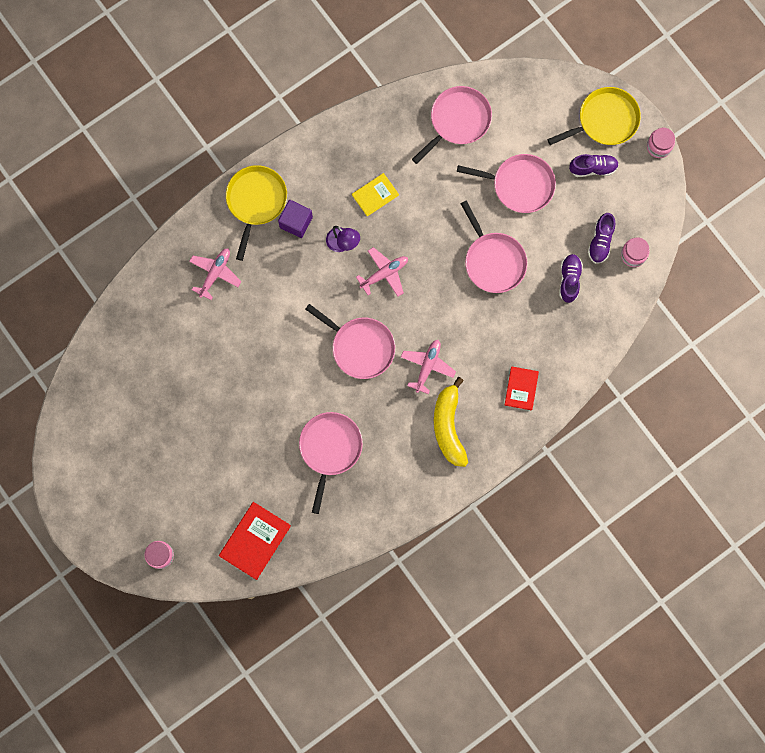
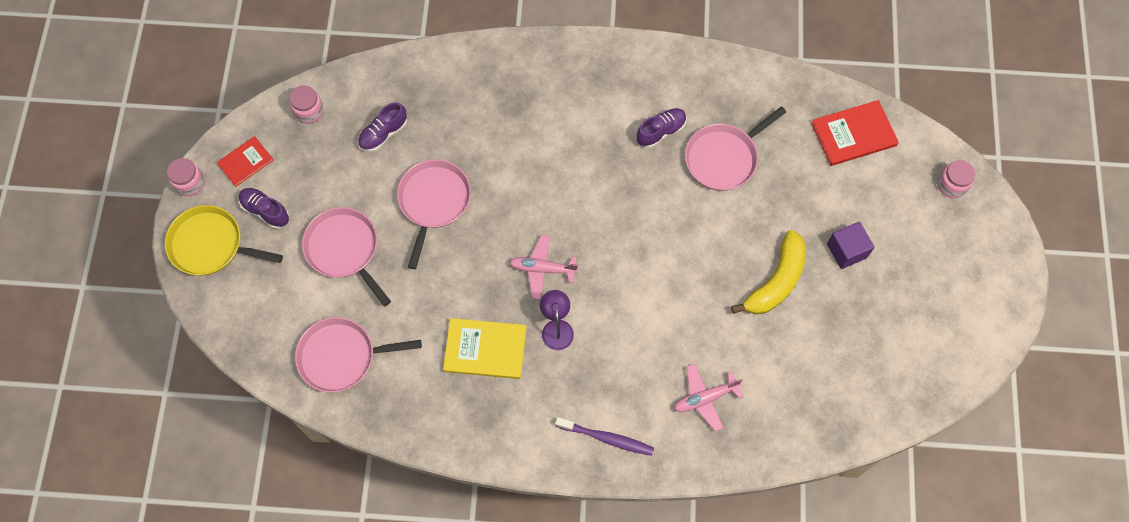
camera: 140 degrees left, 10 degrees down
(256, 201) = (606, 438): yellow pan -> purple toothbrush
(296, 222) = (584, 385): purple cube -> purple cube (846, 251)
(360, 347) = (622, 222): pink pan -> none
(375, 195) = (485, 349): yellow book -> yellow book, size x1.58
(427, 366) = (576, 159): pink plane -> none
(448, 426) = (602, 98): yellow banana -> yellow banana (776, 281)
(521, 388) = (511, 80): red book -> red book (245, 162)
(600, 241) = (324, 144): purple shoe -> purple shoe (661, 131)

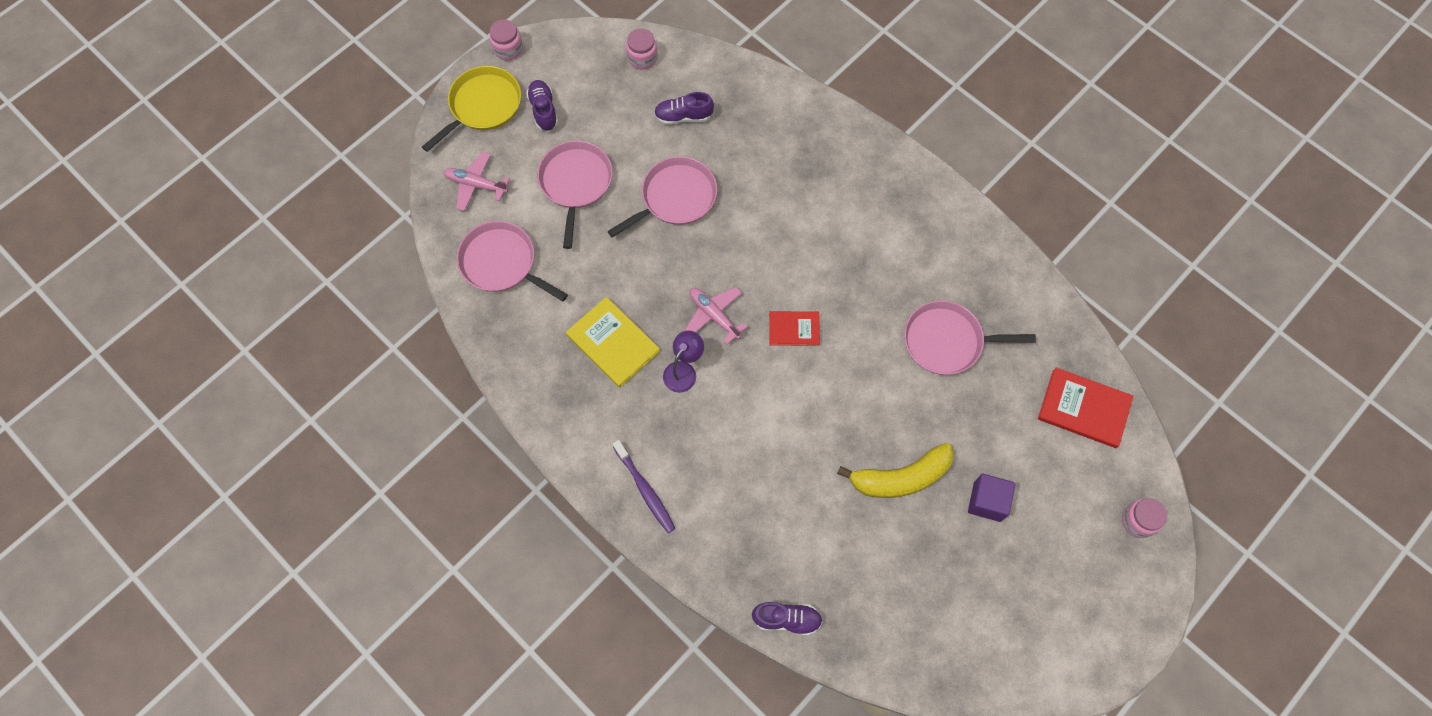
camera: 40 degrees right, 0 degrees up
(210, 245) = (482, 106): yellow pan -> yellow pan turned 75 degrees clockwise
(245, 162) = (561, 62): red book -> red book (794, 329)
(661, 131) = (911, 279): purple shoe -> purple shoe (787, 619)
(705, 398) = (753, 524): pink plane -> pink plane (476, 185)

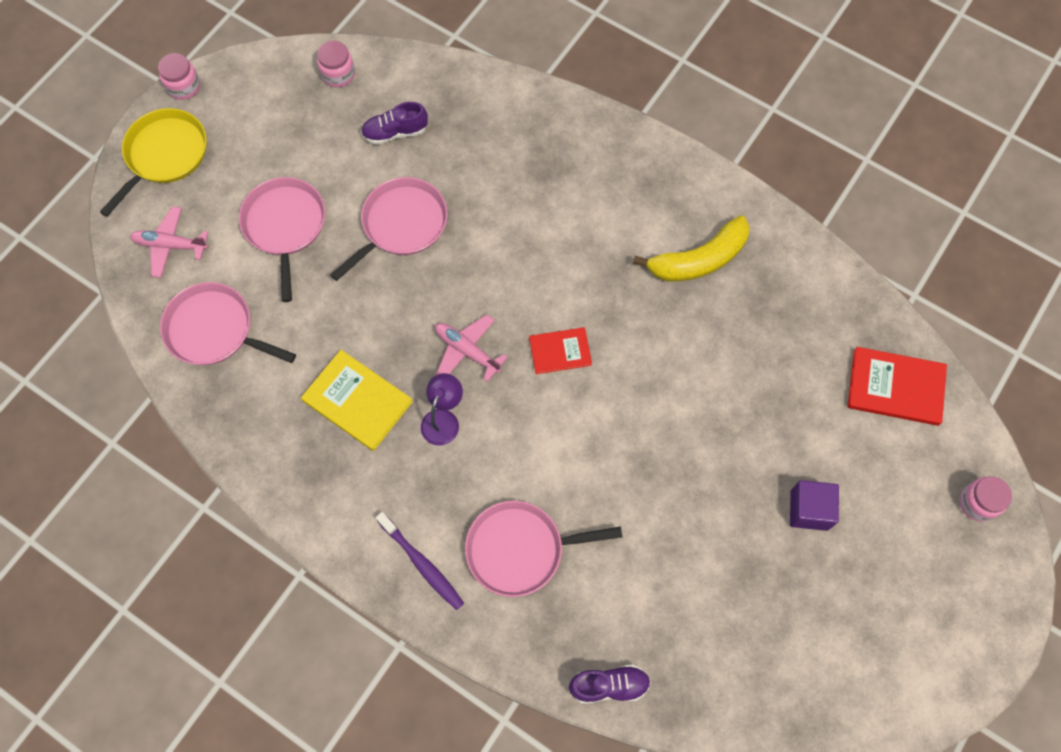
camera: 10 degrees left, 0 degrees up
(543, 110) = (235, 150): purple shoe -> none
(900, 477) = (708, 500): yellow banana -> yellow banana (698, 260)
(947, 341) = (732, 337): pink pan -> pink pan (520, 549)

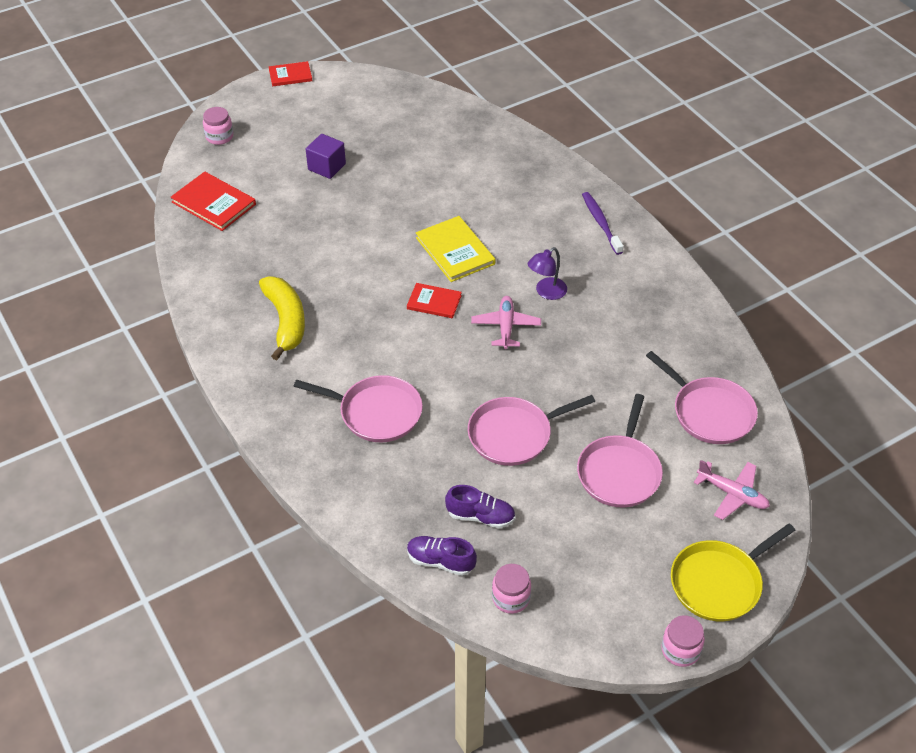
camera: 155 degrees left, 20 degrees down
(357, 401) = (607, 325): yellow book -> yellow book (455, 251)
(467, 351) = (505, 327): pink plane -> pink plane turned 150 degrees counterclockwise
(520, 549) = (529, 209): pink pan -> pink pan (376, 413)
(609, 685) = (510, 136): purple shoe -> purple shoe (440, 561)
(698, 260) = (286, 321): yellow banana -> yellow banana turned 75 degrees clockwise
(983, 676) = (290, 75): none -> red book

